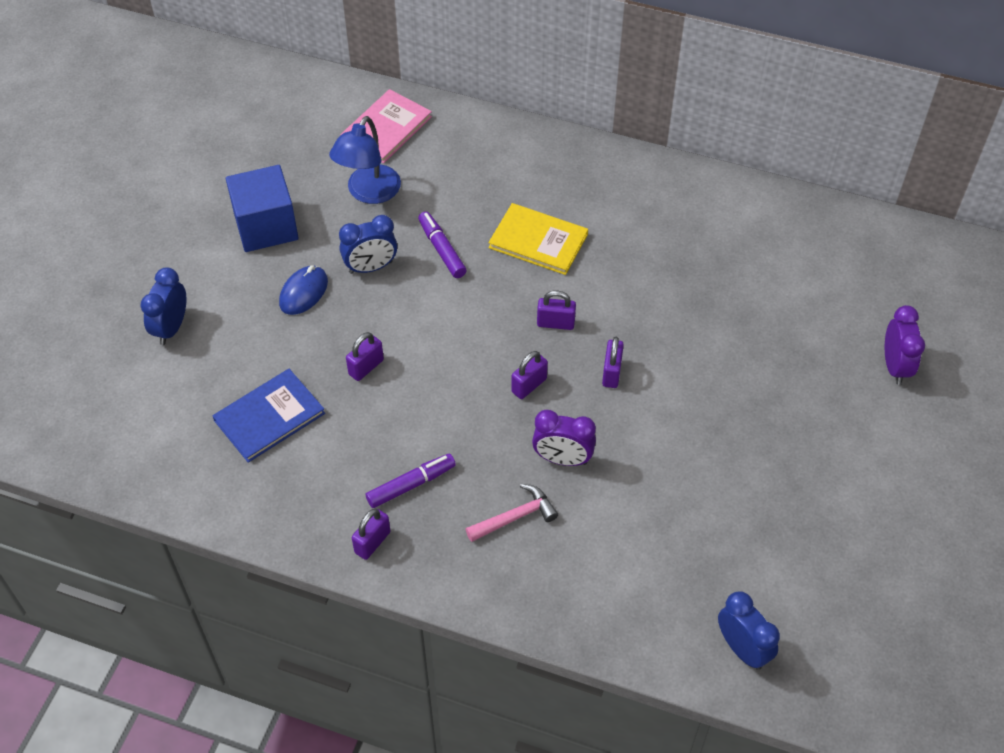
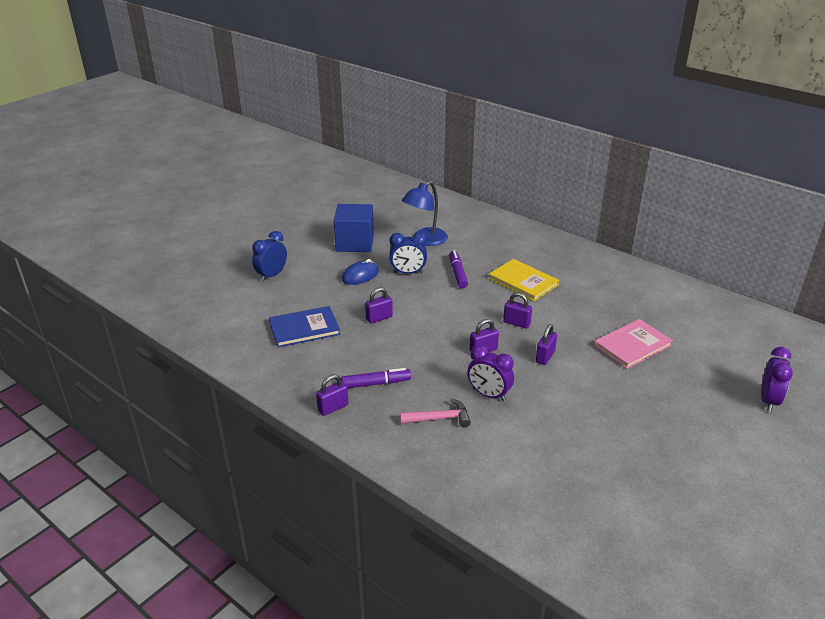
camera: 20 degrees right, 20 degrees down
(386, 128) = (451, 215): pink book -> pink book (632, 345)
(742, 649) = (582, 547): blue clock -> none

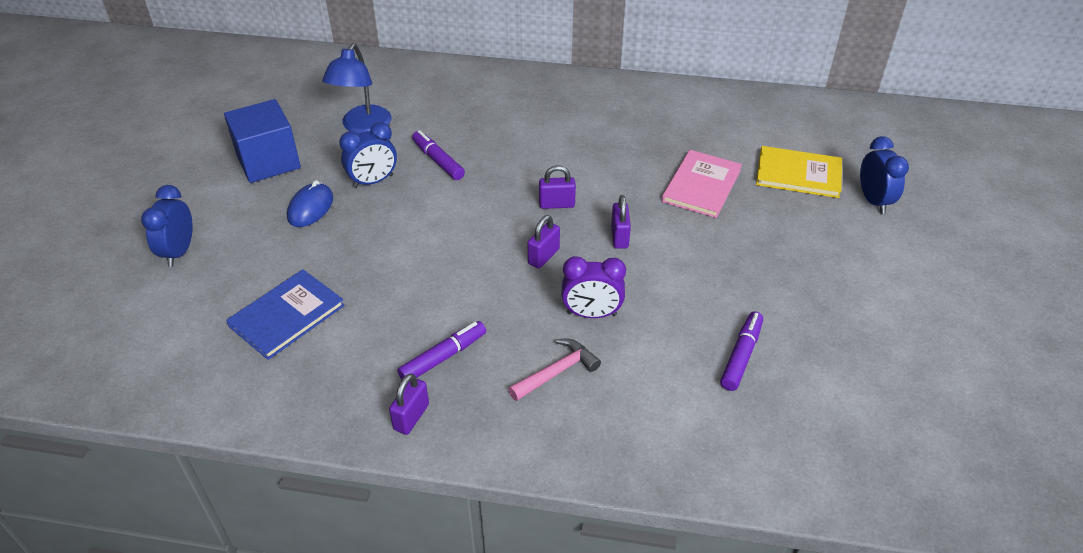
camera: 30 degrees left, 10 degrees up
(379, 318) = (380, 261): purple padlock -> none
(523, 281) = (525, 145): yellow book -> yellow book (798, 174)
(575, 458) = (741, 356): none -> purple marker
(768, 400) = (873, 201): purple clock -> blue clock

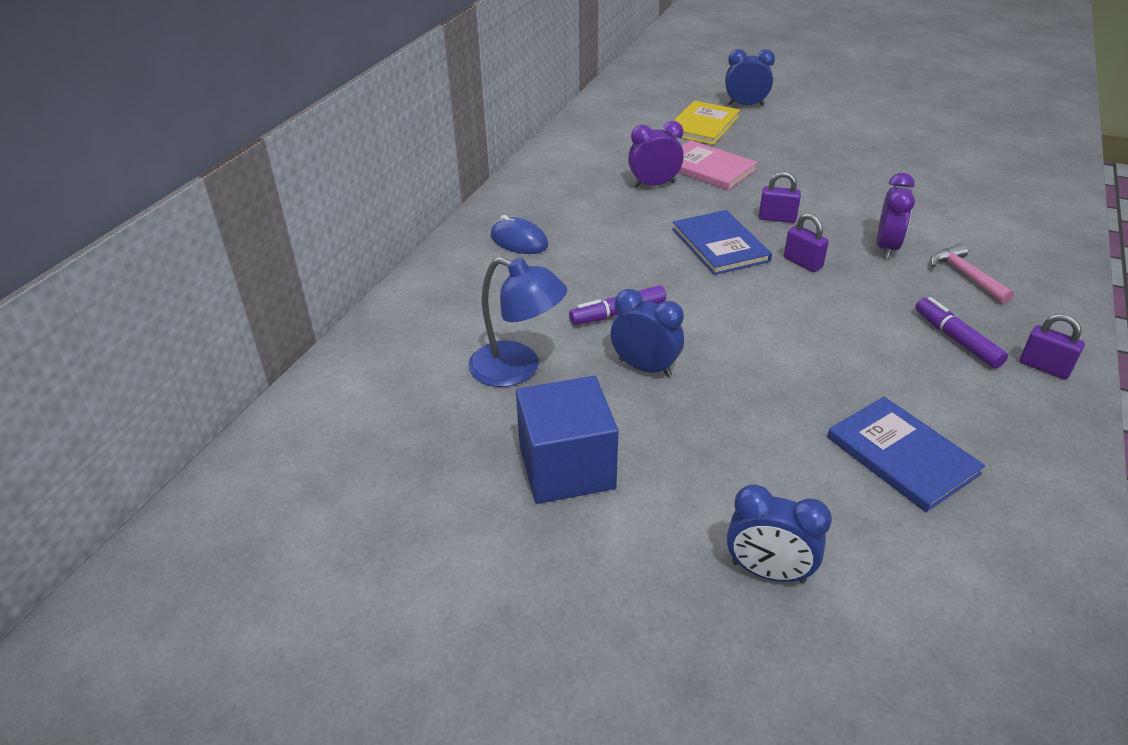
camera: 75 degrees left, 5 degrees down
(310, 208) = (688, 427): blue mouse -> blue mouse (519, 241)
(373, 181) = (645, 368): blue clock -> blue clock turned 45 degrees counterclockwise
(556, 204) = (720, 245): purple padlock -> blue book
(650, 156) = (654, 185): none -> purple clock
(741, 356) = (932, 188): purple marker -> none

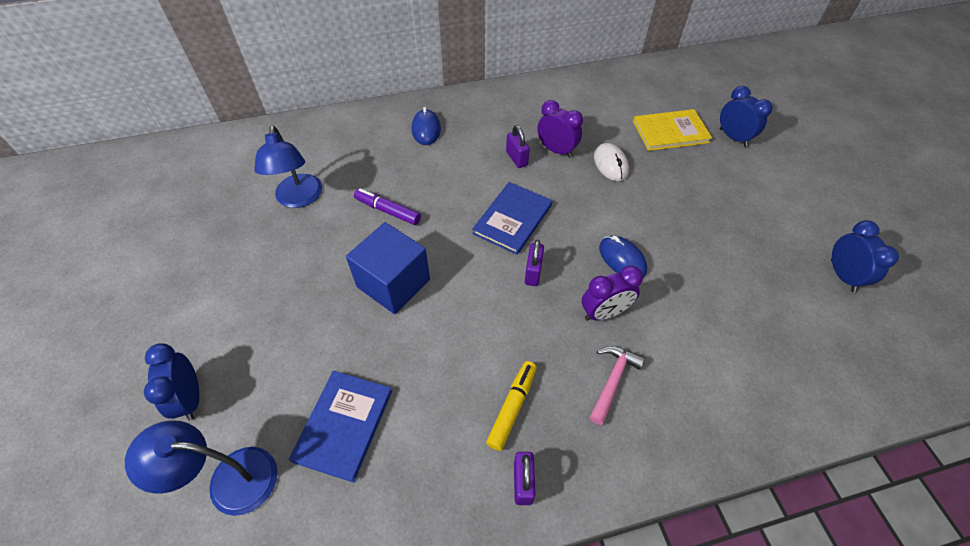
camera: 50 degrees right, 15 degrees up
(566, 467) = (227, 264): blue cube -> blue cube (393, 283)
(645, 368) = (341, 251): blue clock -> blue clock (842, 276)
(708, 168) = (610, 164): pink book -> white mouse
(777, 218) = (580, 232): purple padlock -> purple padlock (516, 158)
(832, 213) = (622, 259): none -> blue mouse
(918, 573) = (229, 479): none -> blue lamp
(956, 339) = (512, 407): purple marker -> yellow marker

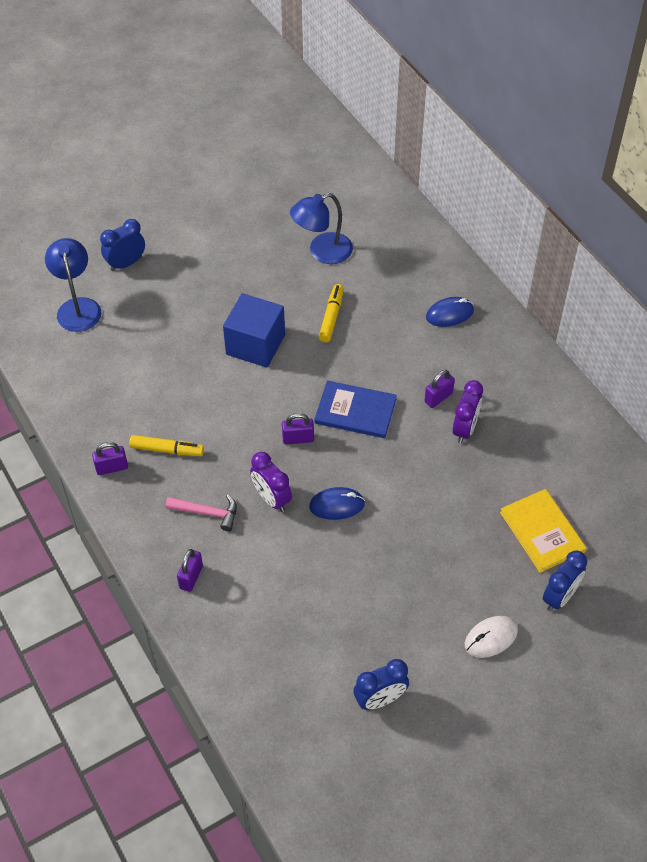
camera: 75 degrees right, 0 degrees up
(343, 425) = (128, 353): blue book -> none
(388, 211) = (331, 317): purple marker -> yellow marker
(610, 164) = (463, 480): white mouse -> white mouse (490, 638)
(622, 259) = (337, 505): blue mouse -> blue mouse turned 45 degrees clockwise
(699, 417) = (191, 577): none -> purple padlock

